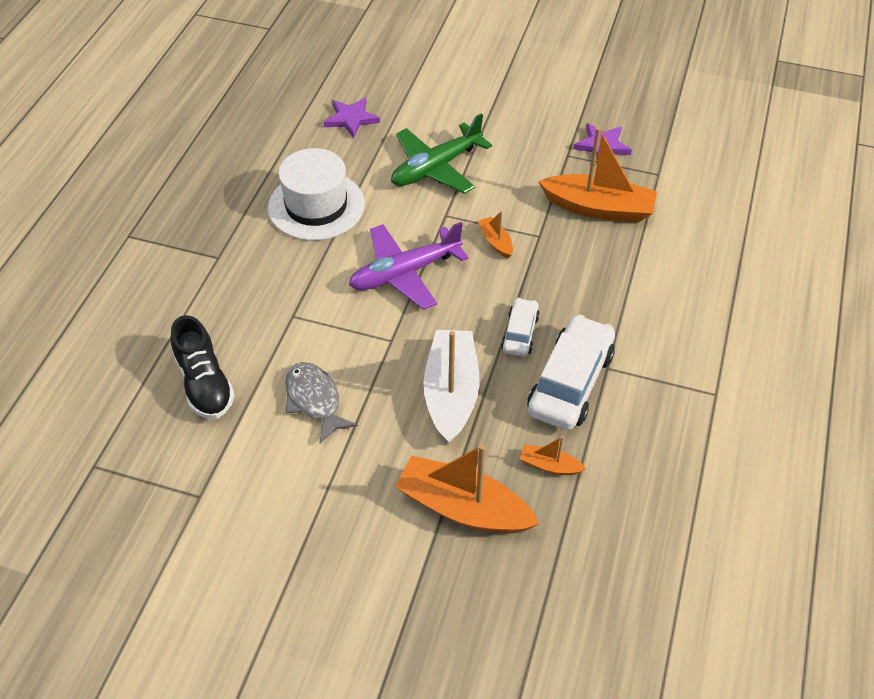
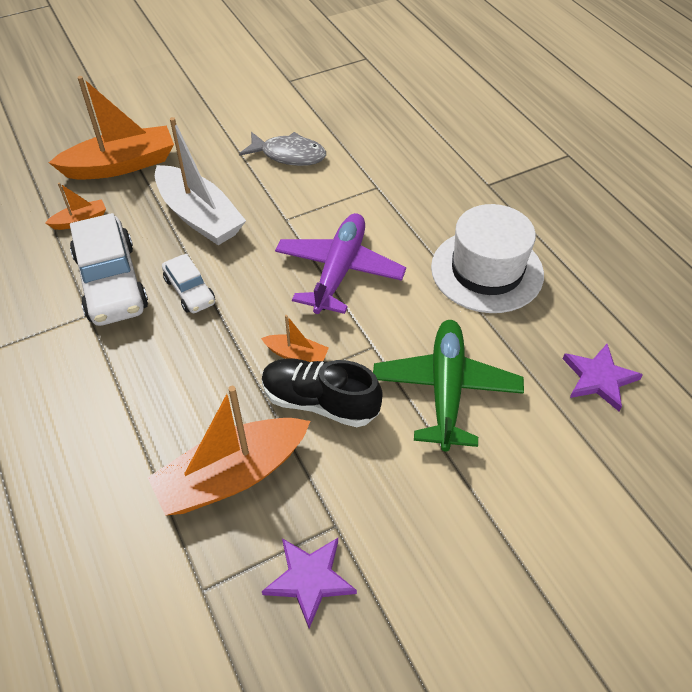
camera: 135 degrees right, 0 degrees up
(205, 383) = (370, 120): black shoe -> black shoe (320, 402)

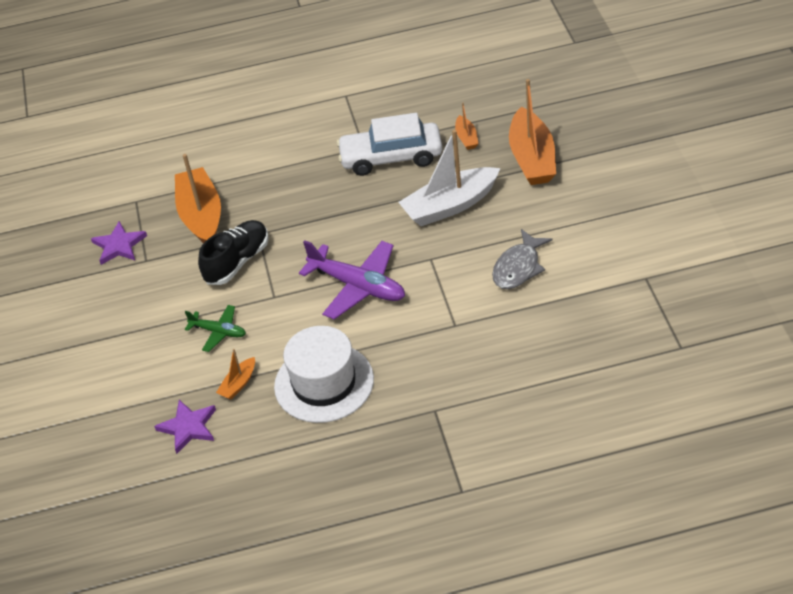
camera: 110 degrees right, 5 degrees down
(189, 291) = (367, 199): white car -> none
(296, 354) = (283, 253): orange boat -> orange boat (238, 384)
(445, 389) = (218, 332): green plane -> green plane, size x0.55

